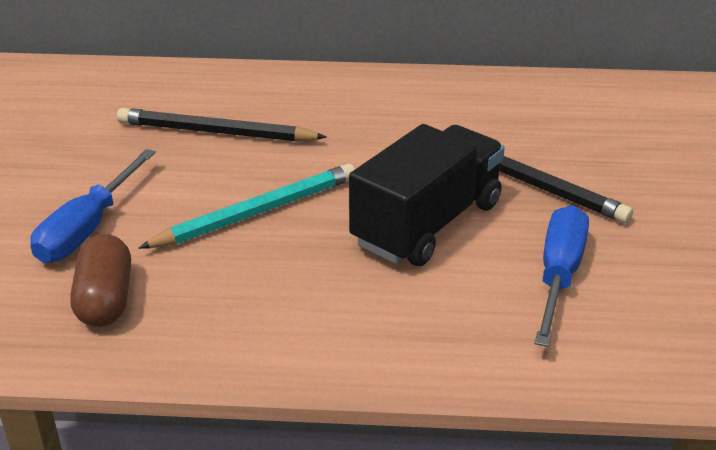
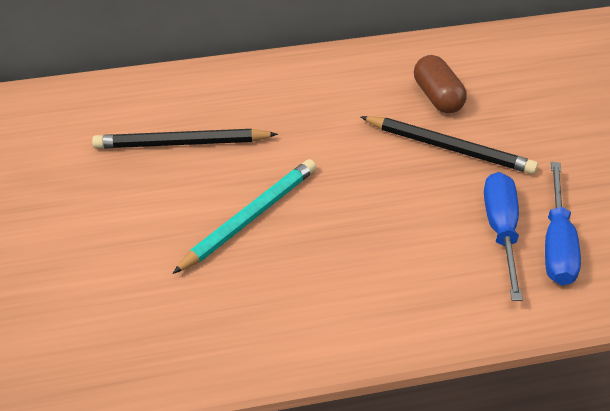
camera: 15 degrees left, 10 degrees up
(88, 229) = (118, 261): blue screwdriver -> blue screwdriver (557, 244)
(105, 300) = (165, 326): brown capsule -> brown capsule (438, 97)
(427, 224) = (387, 203): black truck -> none

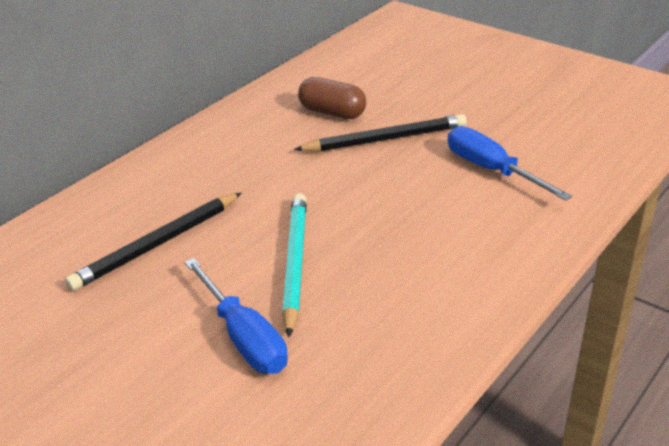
camera: 40 degrees left, 10 degrees down
(557, 244) = (536, 158): blue screwdriver -> blue screwdriver (243, 337)

